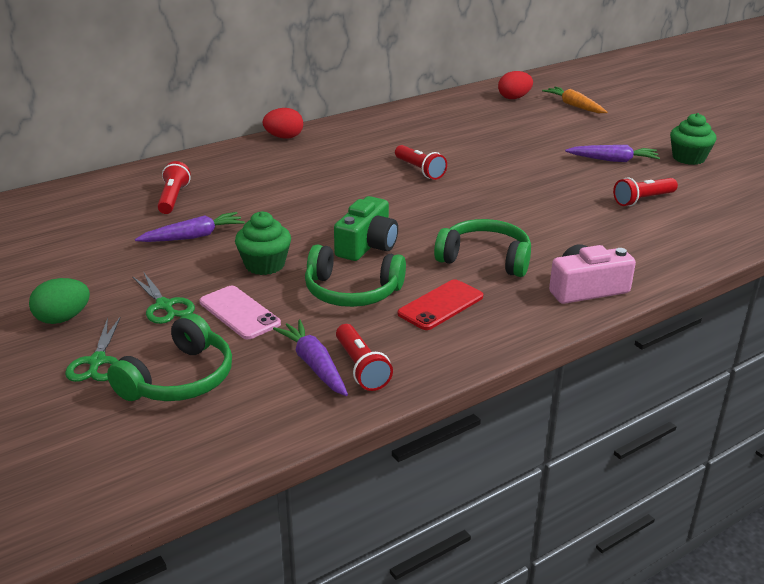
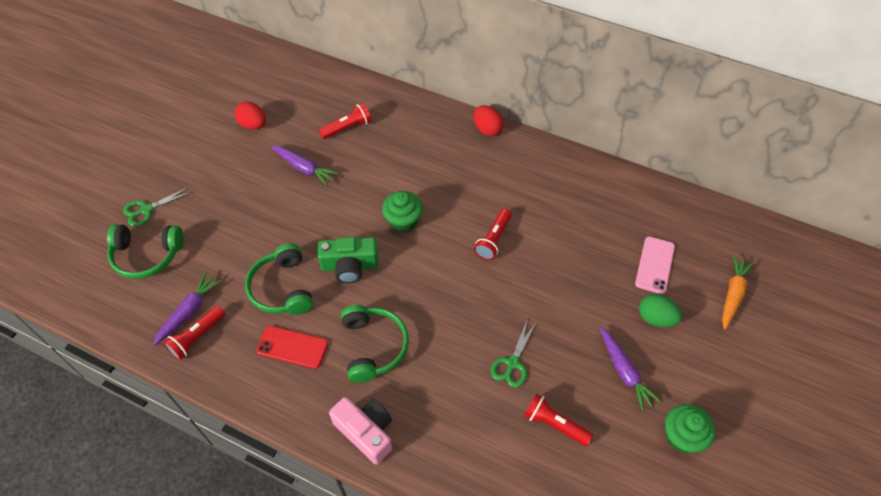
camera: 60 degrees right, 25 degrees up
(63, 318) = (180, 168): green egg -> green egg (655, 318)
(164, 306) = (215, 204): green scissors -> green scissors (512, 363)
(239, 313) = (226, 244): pink phone -> pink phone (654, 265)
(265, 265) = (290, 224): green cupcake -> green cupcake (403, 220)
(514, 98) = (708, 239): red egg -> red egg (253, 125)

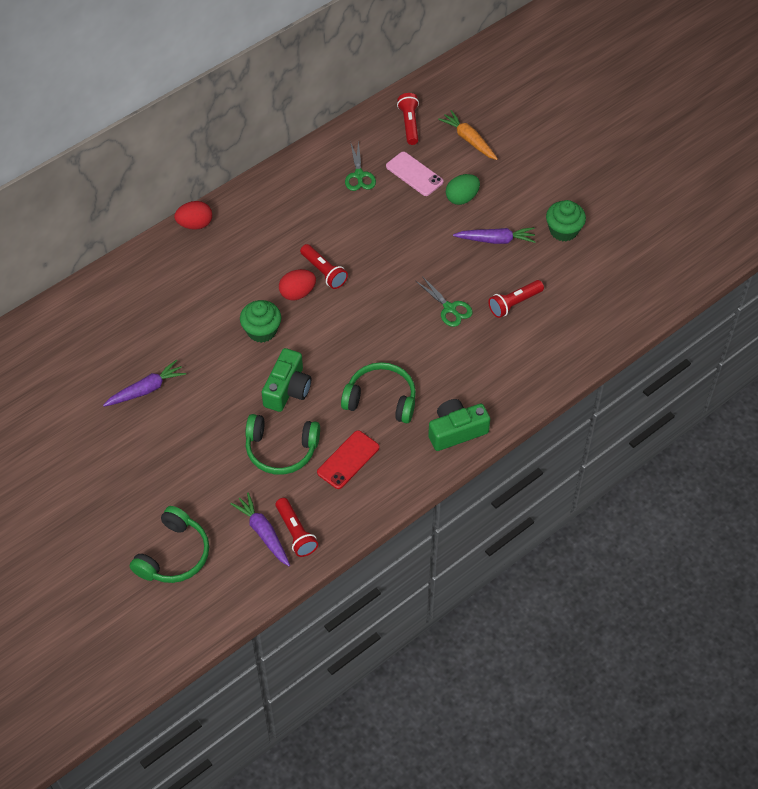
camera: 65 degrees left, 0 degrees up
(146, 210) = (113, 543): green scissors -> green scissors (359, 175)
(253, 125) = (56, 417): red egg -> red egg (297, 293)
(347, 128) = (116, 335): red flashlight -> red flashlight (409, 124)
(366, 432) = (456, 431): pink camera -> green camera

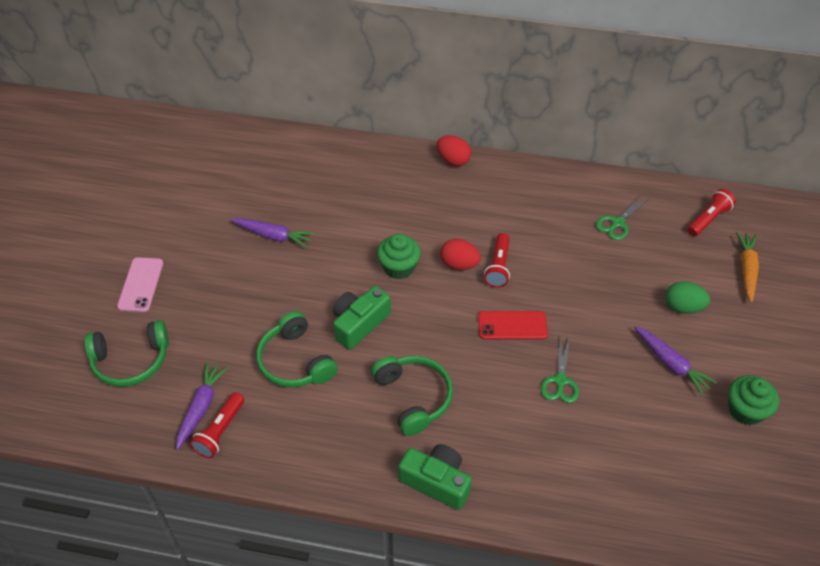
camera: 50 degrees right, 5 degrees down
(287, 389) = (359, 323): green camera -> green camera turned 150 degrees clockwise
(348, 460) = (328, 417): red phone -> red phone (512, 325)
(414, 174) = (664, 257): pink phone -> pink phone (140, 284)
(514, 303) = (621, 428): red flashlight -> none

